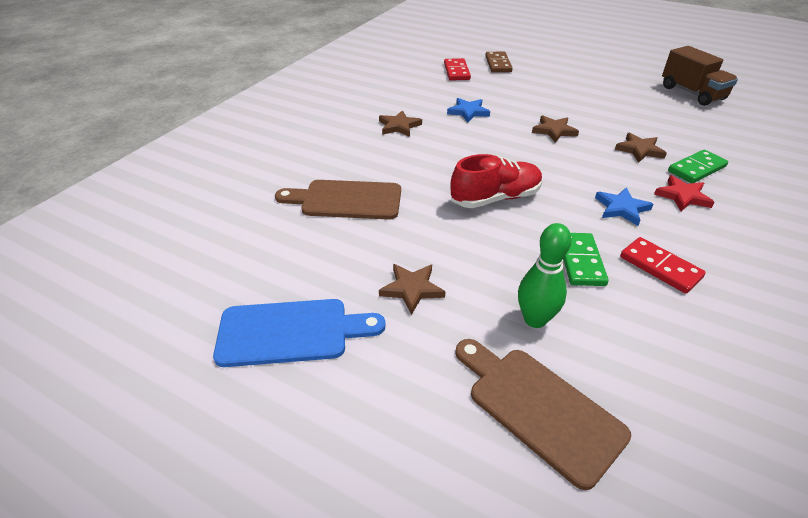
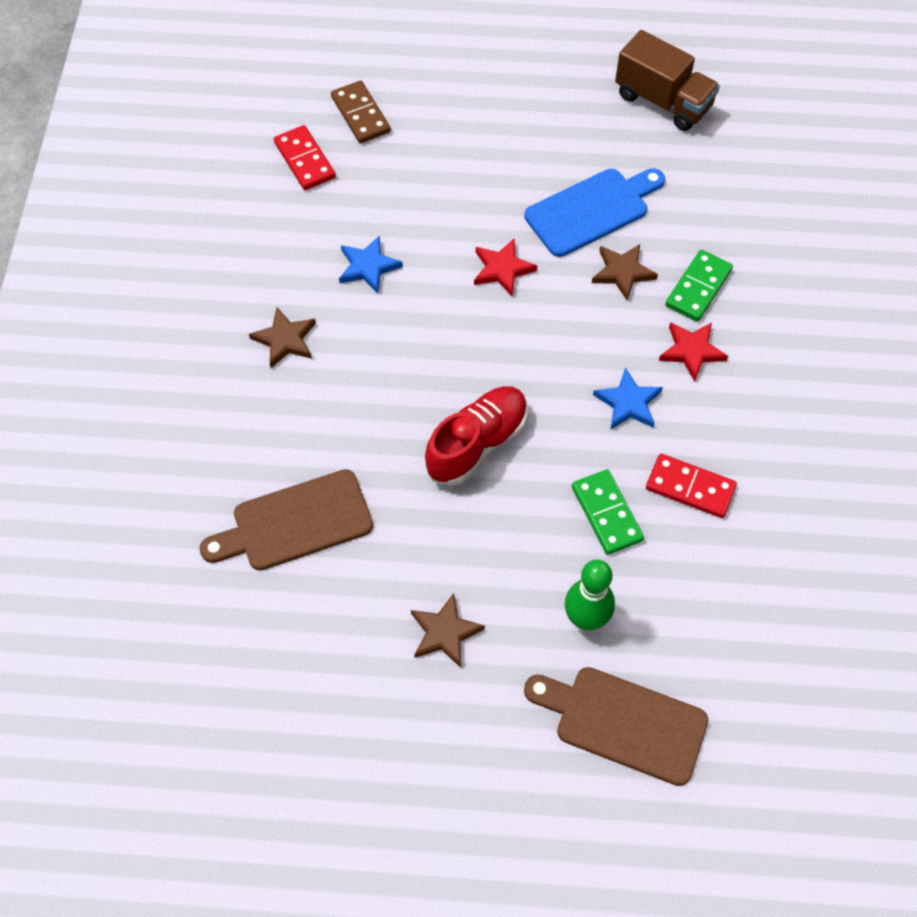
camera: 25 degrees left, 20 degrees up
(290, 332) = (349, 745): blue cutting board -> blue cutting board (591, 210)
(554, 131) = (502, 269): brown star -> red star

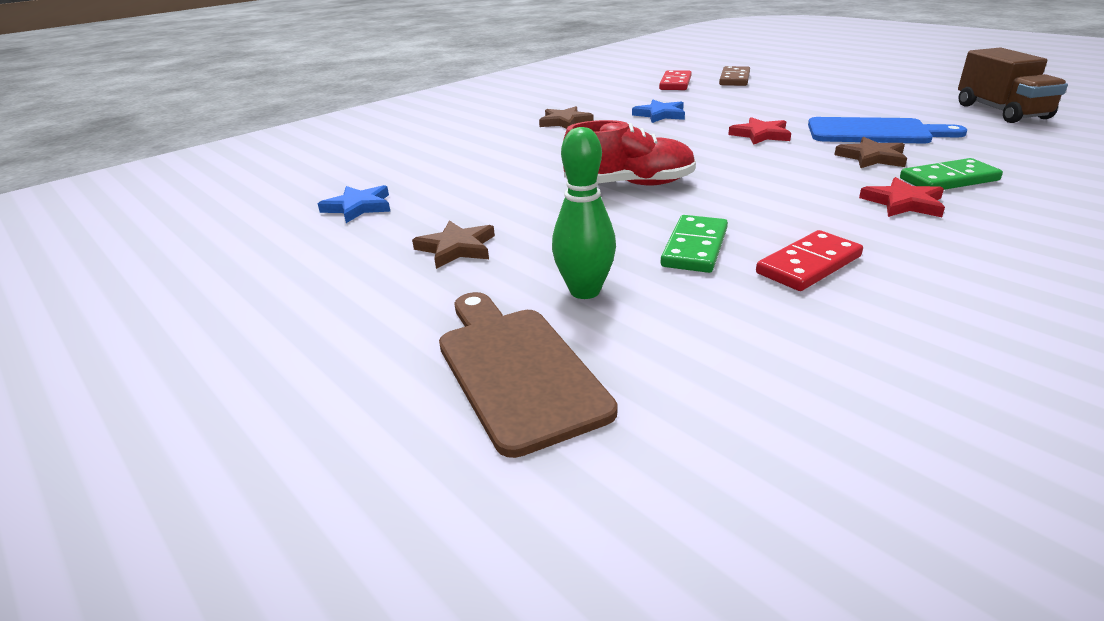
camera: 45 degrees right, 30 degrees down
(295, 523) = (450, 173): brown cutting board -> none
(628, 403) = (798, 206): blue star -> blue star (358, 207)
(690, 488) = (808, 265): red domino -> red domino turned 75 degrees clockwise

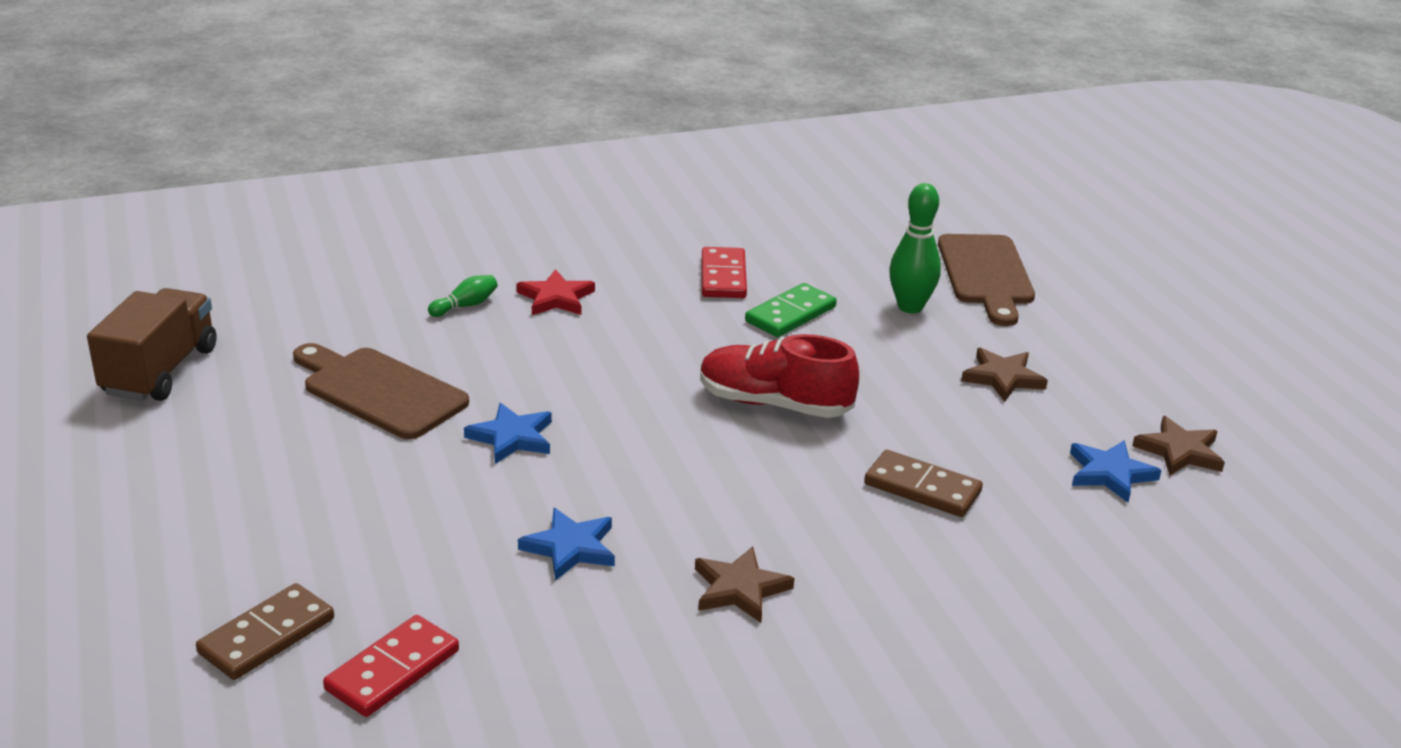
camera: 160 degrees left, 0 degrees up
(493, 171) = (922, 488): none -> brown domino
(761, 135) = (512, 437): red star -> blue star
(808, 265) = (723, 277): red domino -> red domino turned 75 degrees counterclockwise
(872, 157) = (469, 354): brown star -> brown star (1179, 451)
(874, 132) = (379, 391): blue cutting board -> brown cutting board
(949, 180) = (465, 306): green domino -> green bowling pin

